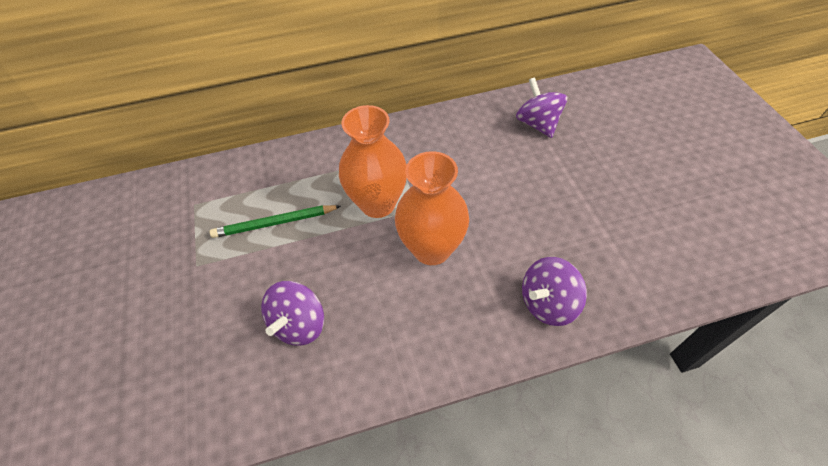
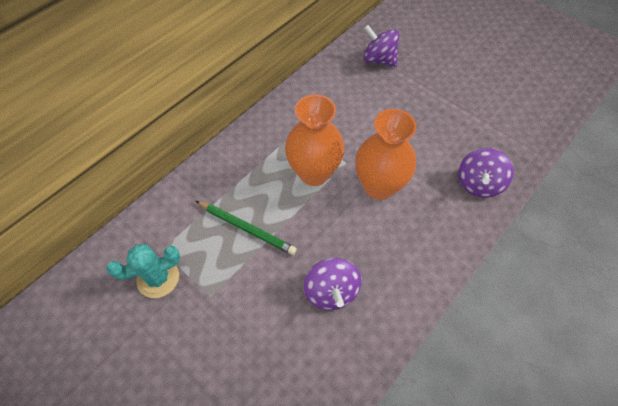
camera: 35 degrees left, 5 degrees up
(171, 226) = (158, 278): none -> turquoise cactus
(275, 223) = (246, 228): green pencil -> green pencil turned 105 degrees counterclockwise

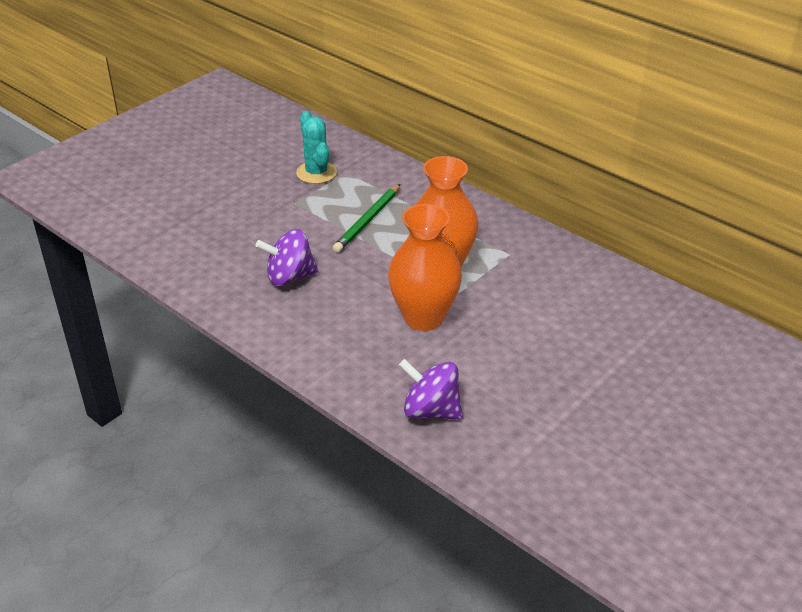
camera: 90 degrees right, 20 degrees down
(379, 60) = (656, 329): purple spinning top -> none

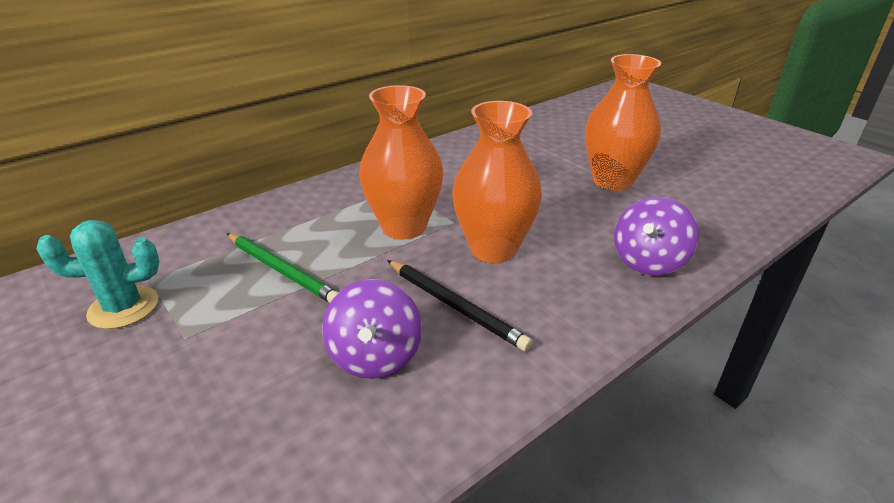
camera: 80 degrees left, 5 degrees down
(345, 304) = (454, 306): none -> black pencil
(581, 394) = (612, 181): none -> orange vase

